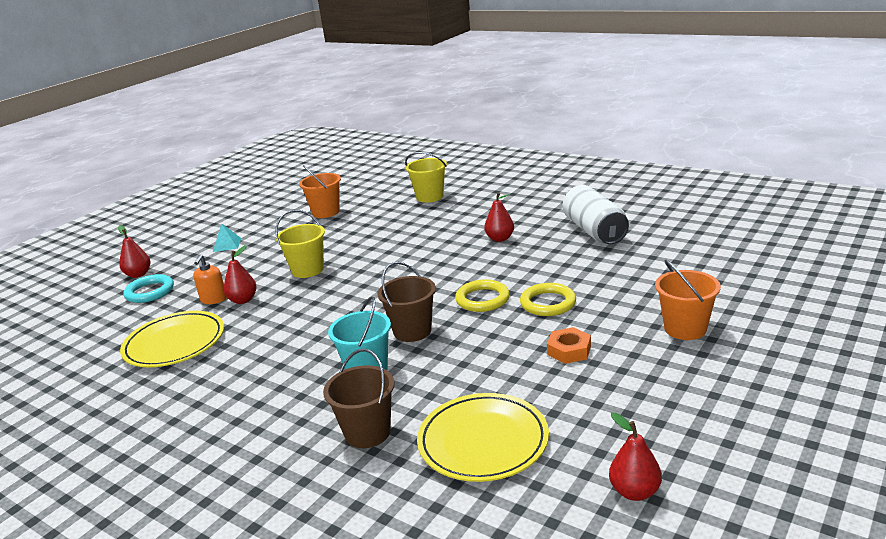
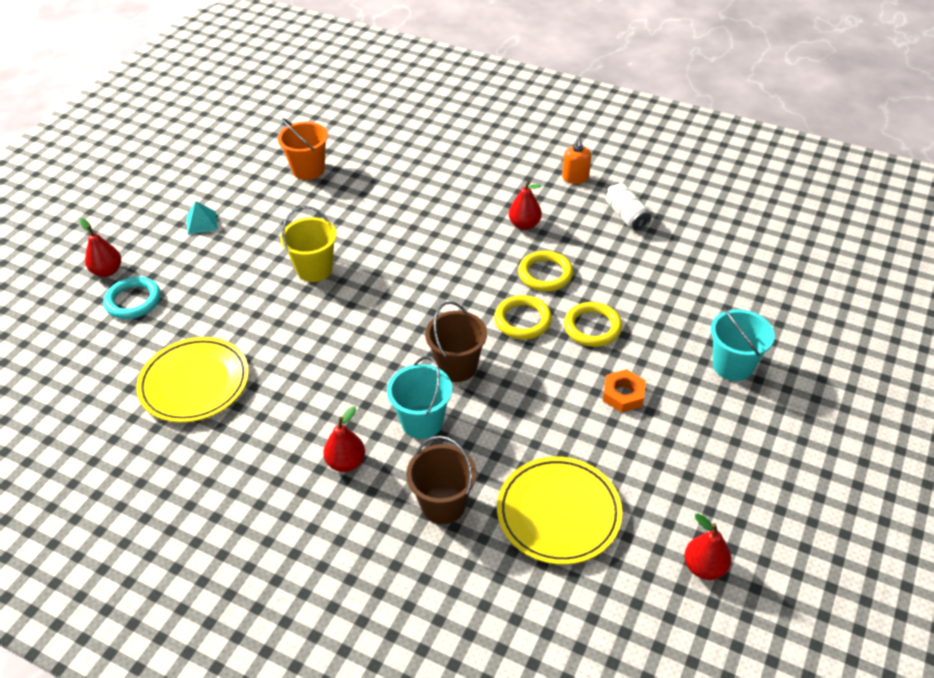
camera: 10 degrees left, 20 degrees up
(213, 299) = (217, 315): orange soap dispenser -> orange soap dispenser (575, 178)
(243, 300) = (252, 316): red pear -> red pear (346, 462)
(429, 197) = (429, 148): yellow bucket -> none
(511, 269) = (545, 274): none -> yellow ring
(594, 231) = (626, 216): white can -> white can, size x0.61
(685, 329) = (732, 365): orange bucket -> turquoise bucket

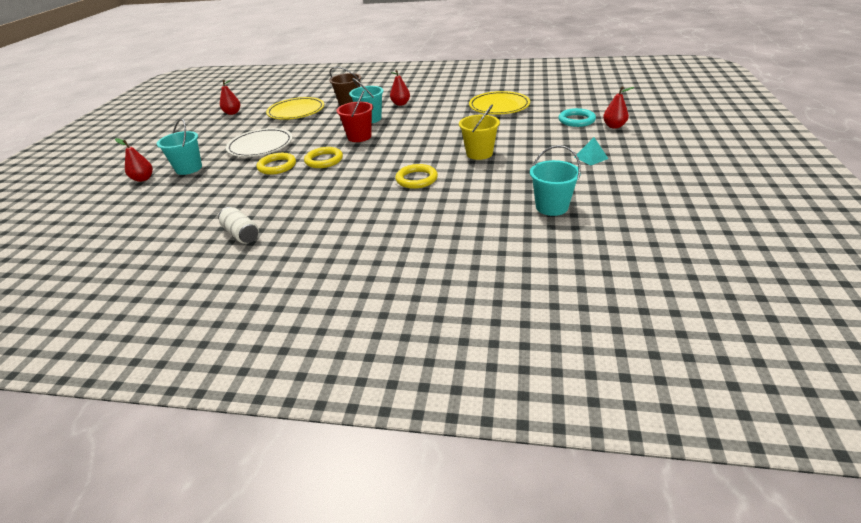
camera: 165 degrees right, 10 degrees down
(308, 169) = (552, 207): orange bucket -> turquoise bucket
(457, 366) = (359, 137): brown bucket -> red bucket
(524, 224) = (333, 209): red pear -> red pear (143, 179)
(545, 274) = (311, 184): yellow ring -> yellow ring (416, 179)
(575, 178) = (288, 256): orange soap dispenser -> none
(623, 395) = (260, 146): orange nut -> white plate

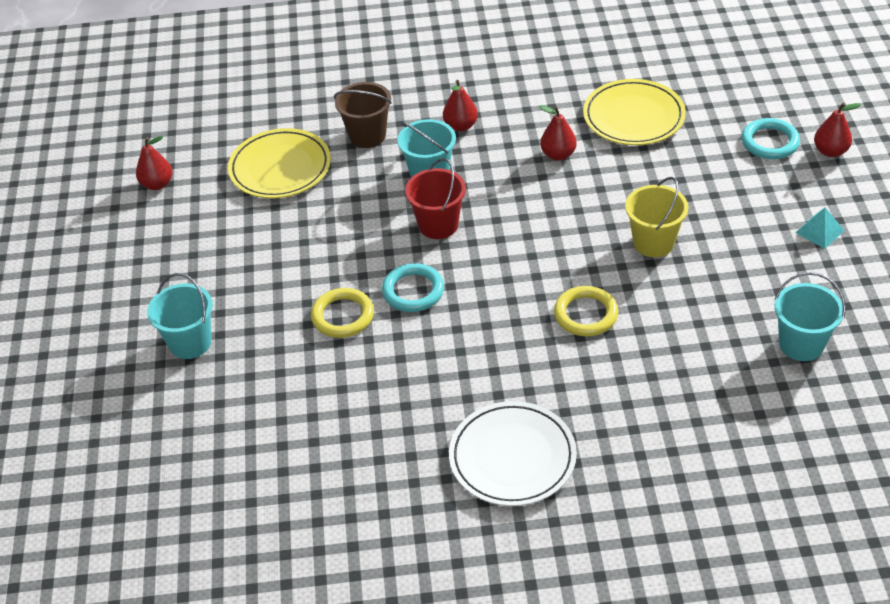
camera: 15 degrees left, 10 degrees up
(143, 179) = (127, 379): red pear -> red pear (558, 155)
(241, 234) = (388, 469): white can -> none
(260, 146) = (278, 270): white plate -> white plate (512, 457)
(324, 160) = (413, 291): yellow ring -> turquoise ring

